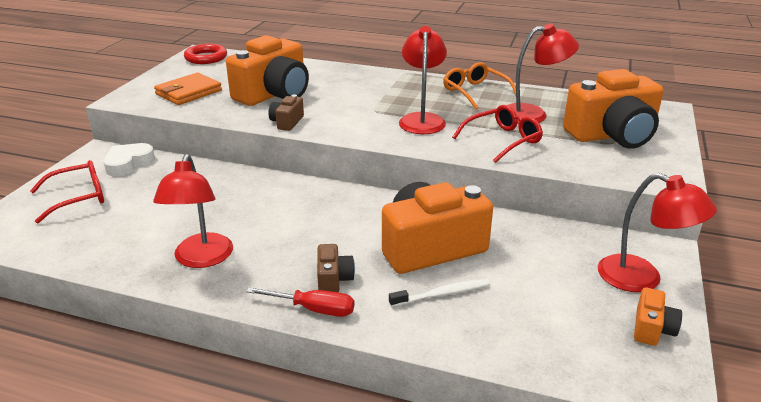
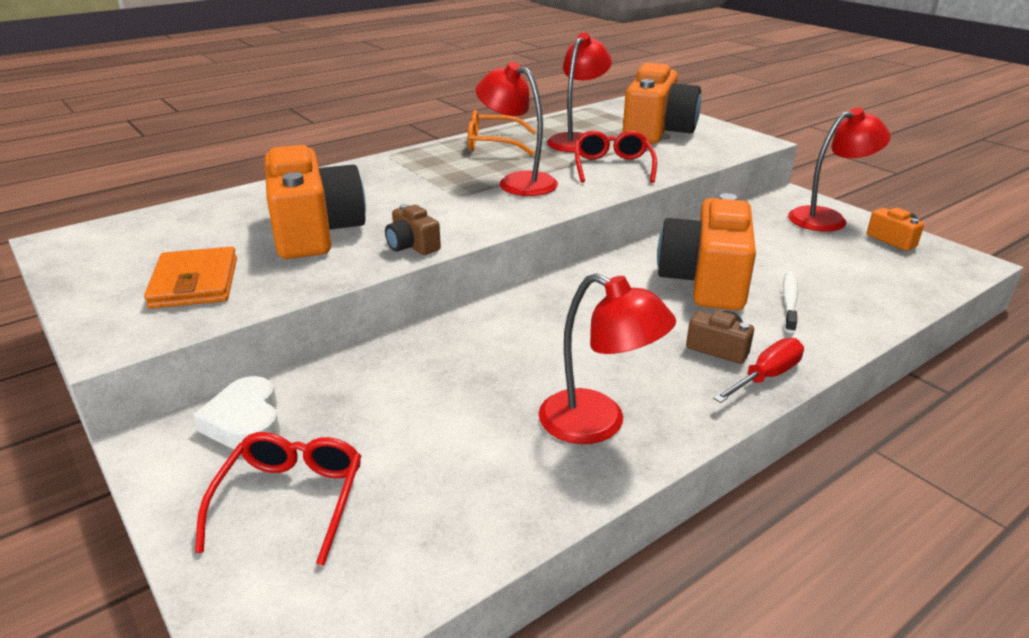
camera: 55 degrees left, 0 degrees up
(206, 58) = (91, 241): red ring -> none

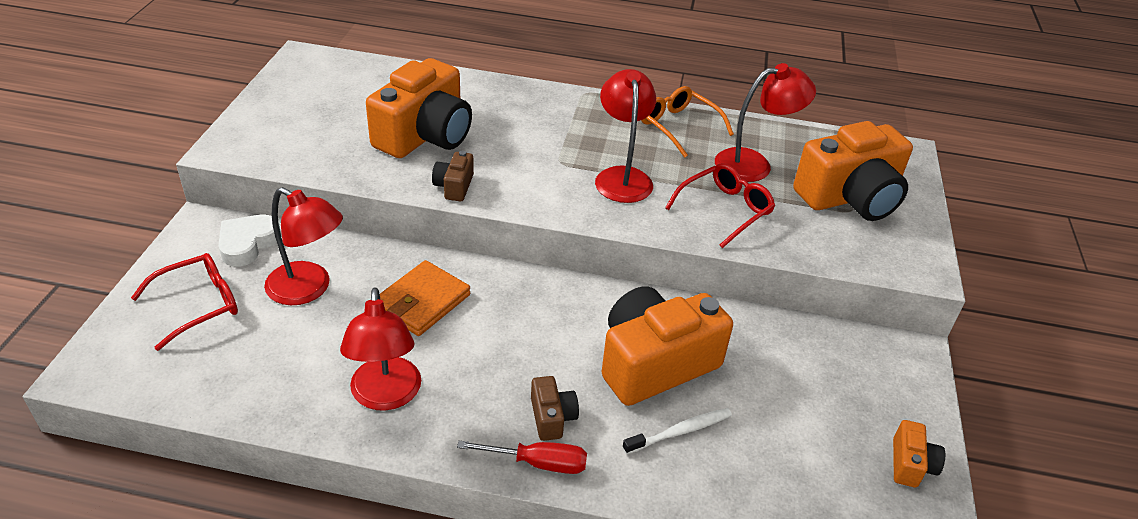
camera: 45 degrees right, 10 degrees up
(195, 283) = (310, 134): orange wallet -> orange wallet (422, 301)
(827, 218) = (894, 396): red lamp -> red lamp (308, 289)

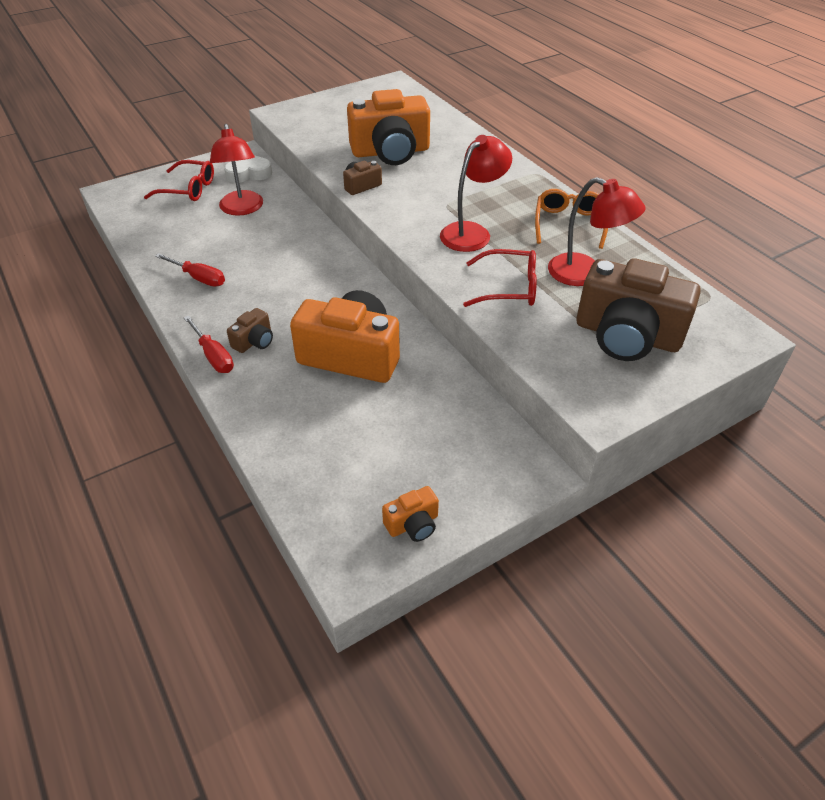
camera: 50 degrees right, 5 degrees up
(386, 396) = (198, 278): red lamp -> red screwdriver
(422, 301) = (283, 246): orange wallet -> none
(680, 431) = (306, 397): white toothbrush -> none
(850, 197) = (627, 335): orange camera -> brown camera

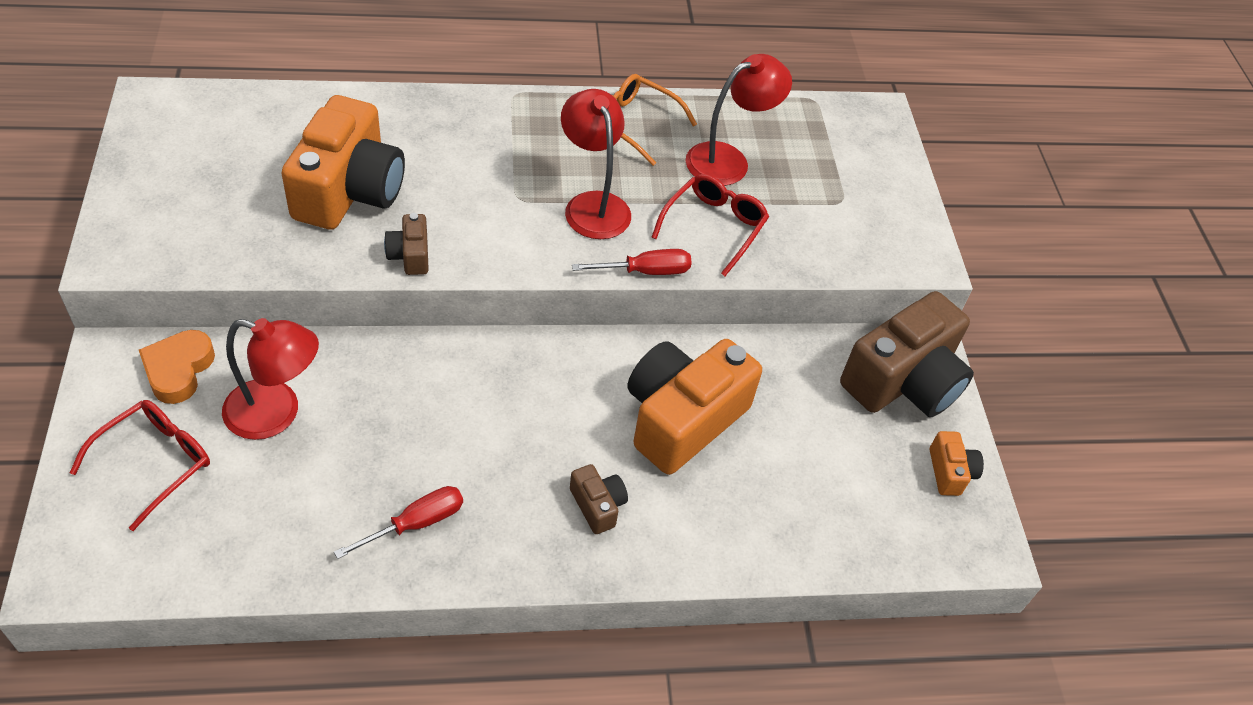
camera: 70 degrees left, 5 degrees up
(213, 356) = (600, 559): red screwdriver -> red screwdriver (645, 271)
(249, 173) = (178, 370): white heart -> orange heart
(627, 335) = (837, 184): brown camera -> brown camera (903, 381)

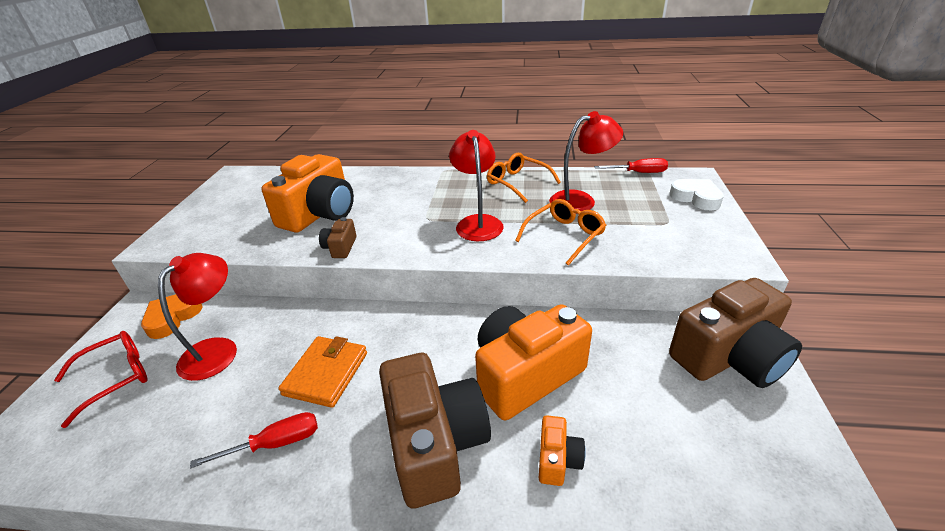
camera: 20 degrees right, 15 degrees down
(276, 413) = (218, 350): red lamp -> red lamp turned 90 degrees counterclockwise
(440, 435) = (326, 373): none -> orange wallet
(598, 505) = (434, 443): brown camera -> brown camera, size x2.25
(645, 271) = (506, 261): red screwdriver -> red screwdriver (638, 173)
(713, 227) = (564, 236): red glasses -> orange glasses
(879, 155) = (696, 198): none -> white heart
(950, 472) = (788, 443): orange camera -> orange camera (558, 459)

